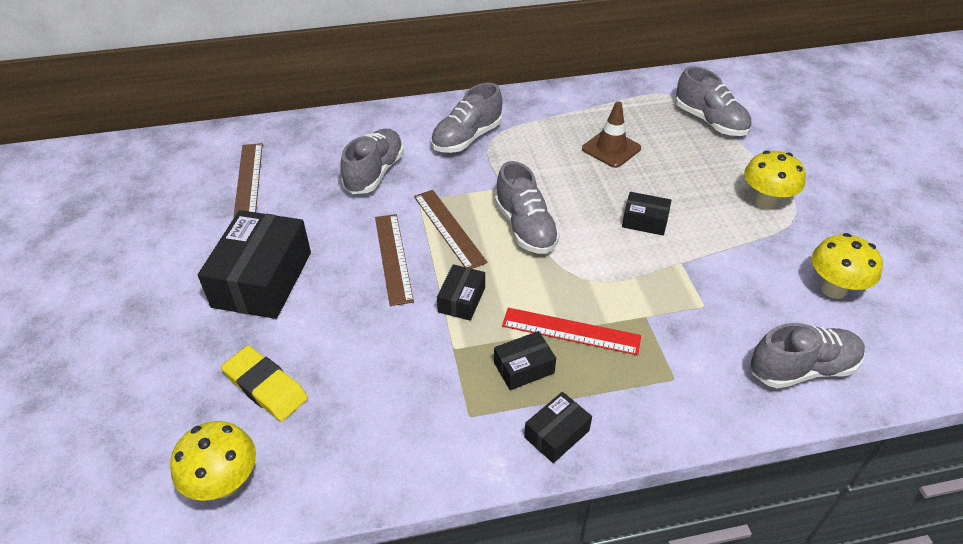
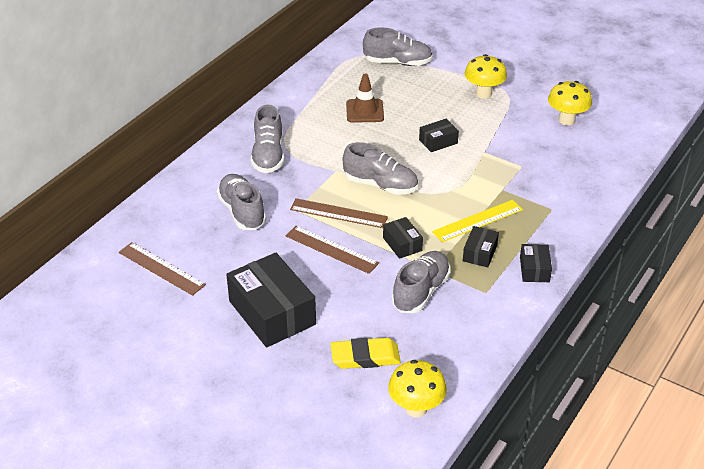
camera: 45 degrees left, 5 degrees down
(571, 331) = (477, 220): red ruler -> yellow ruler
(802, 369) = (597, 167): grey shoe -> grey shoe (421, 292)

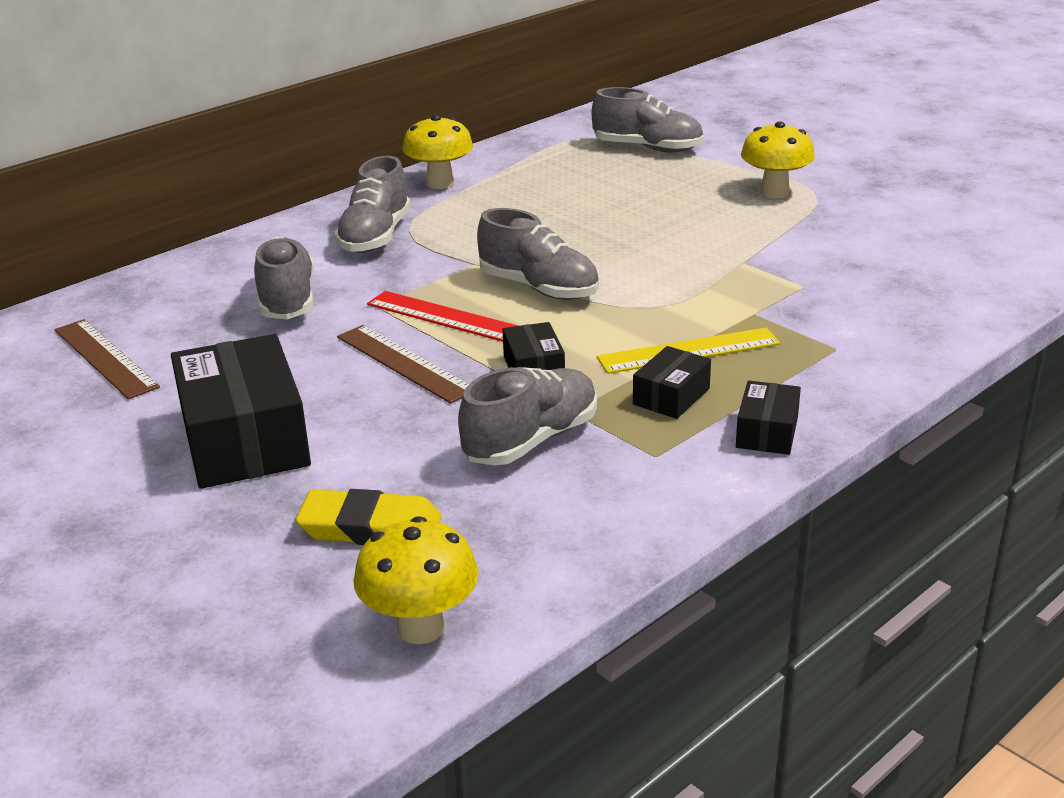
camera: 15 degrees right, 10 degrees down
(338, 213) = (446, 317): brown ruler -> red ruler
(364, 111) = (563, 198): brown traffic cone -> none
(438, 141) = (667, 243): black box -> none
(566, 120) = (910, 235): yellow mushroom -> yellow mushroom (440, 183)

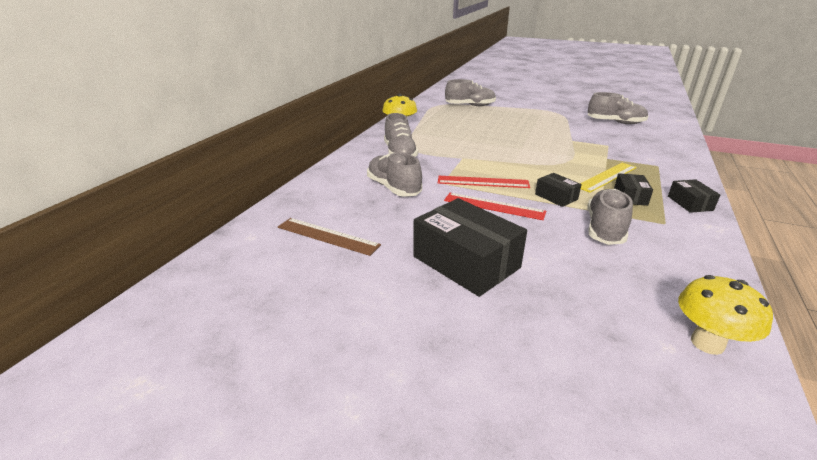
camera: 25 degrees left, 0 degrees up
(370, 527) = (598, 293): yellow eraser -> none
(404, 363) = (493, 206): brown ruler -> red ruler
(539, 288) = (506, 163): grey shoe -> grey shoe (615, 122)
(774, 192) = (543, 115): yellow mushroom -> none

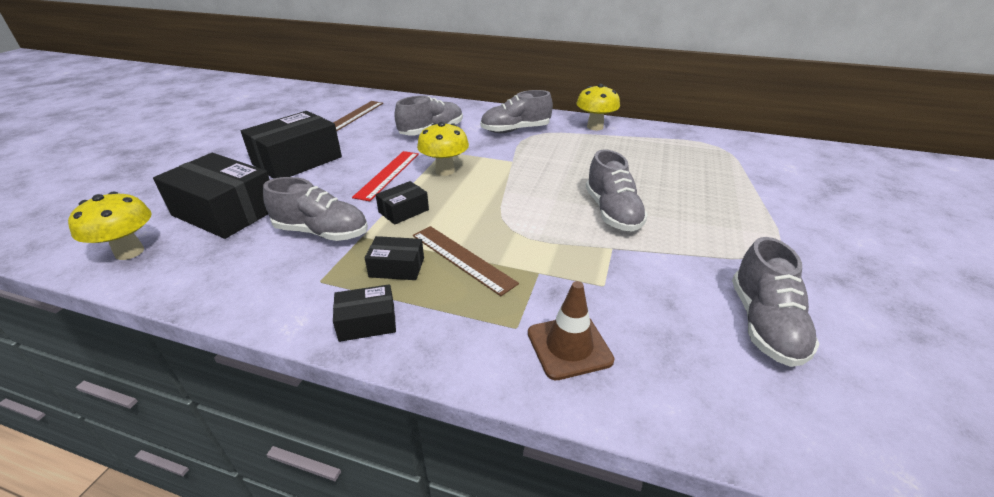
camera: 85 degrees right, 5 degrees up
(470, 106) = (735, 168): grey shoe -> grey shoe (612, 212)
(483, 182) = (445, 171): red ruler -> yellow mushroom
(597, 291) = (225, 212): none -> black box
(606, 177) = (462, 258): yellow ruler -> brown ruler
(661, 156) = (569, 346): none -> brown traffic cone

